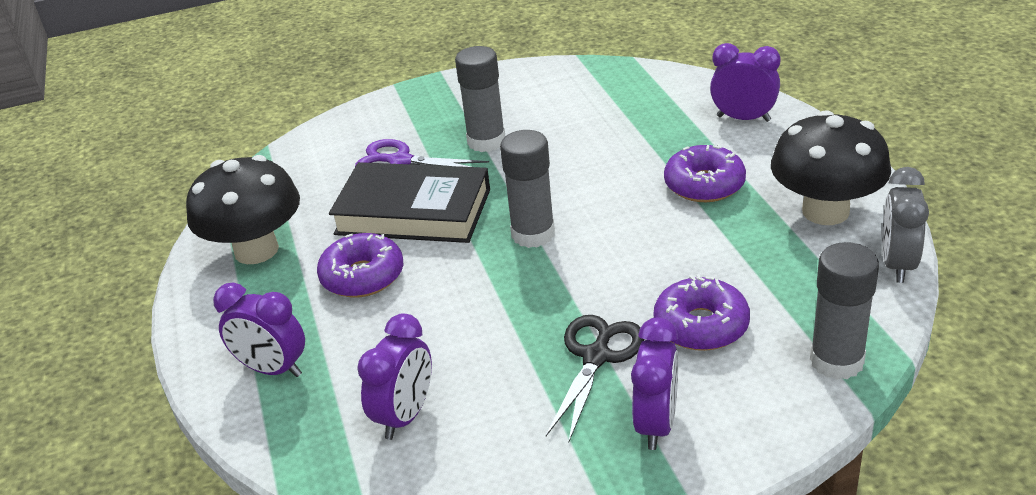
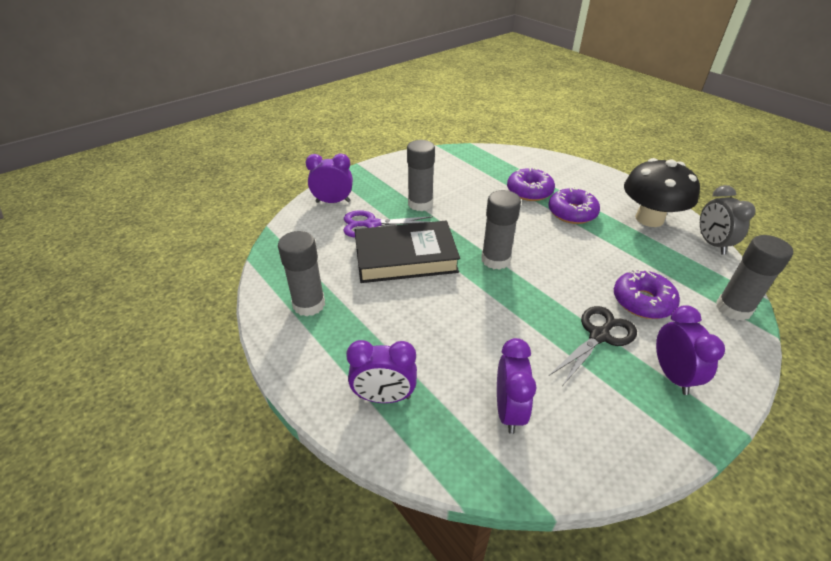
camera: 25 degrees left, 5 degrees up
(256, 250) = (309, 304): black mushroom -> grey glue stick
(362, 276) = (402, 310): purple donut -> purple donut (529, 191)
(596, 357) = (599, 336): black scissors -> black scissors turned 45 degrees clockwise
(743, 118) = (561, 171): purple clock -> purple clock (333, 202)

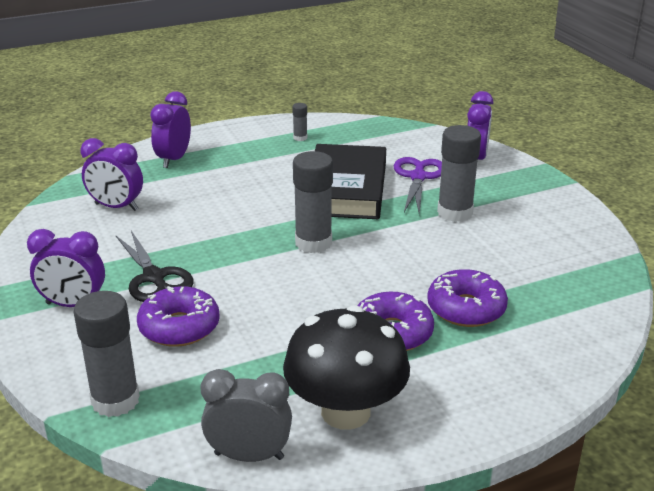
camera: 105 degrees right, 10 degrees down
(309, 304) = (300, 138): grey glue stick -> grey glue stick, size x0.46

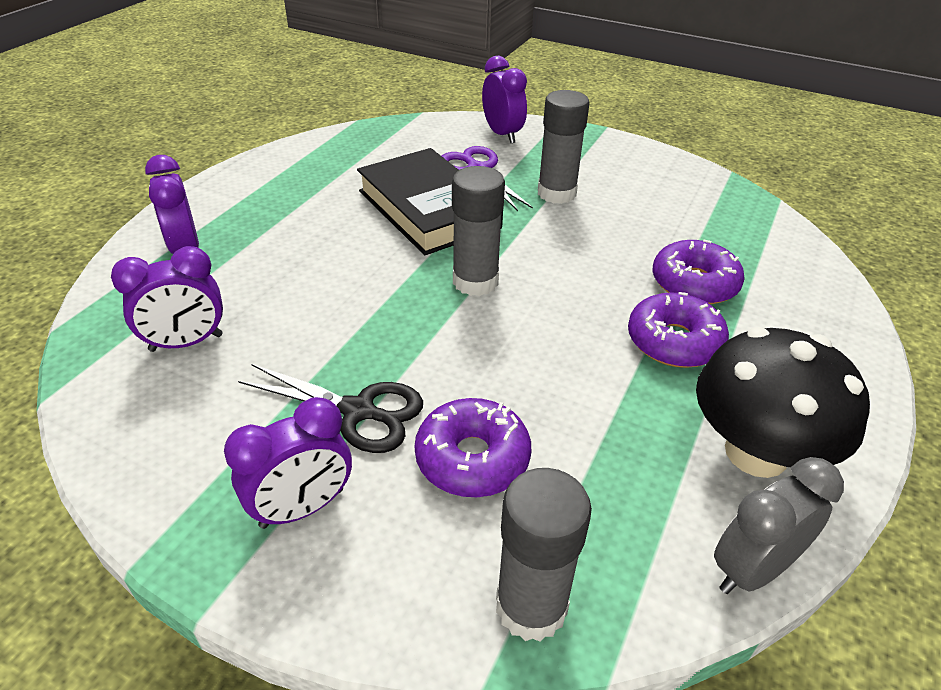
camera: 40 degrees left, 10 degrees up
(300, 138) = (305, 171): grey glue stick -> none

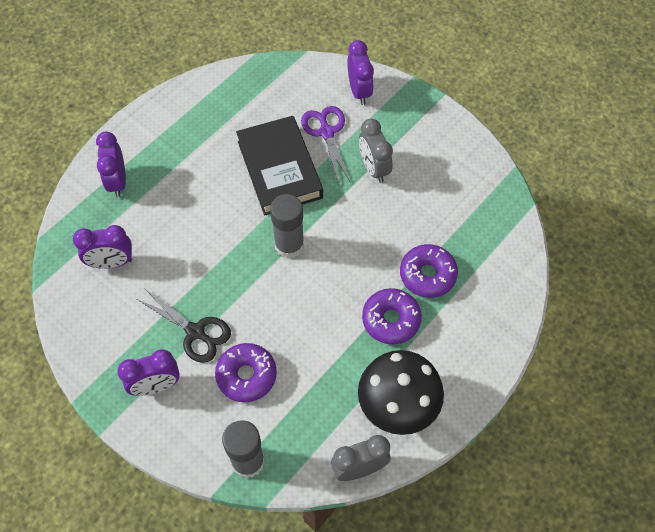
camera: 15 degrees right, 20 degrees up
(556, 193) = (374, 168): grey glue stick -> grey clock

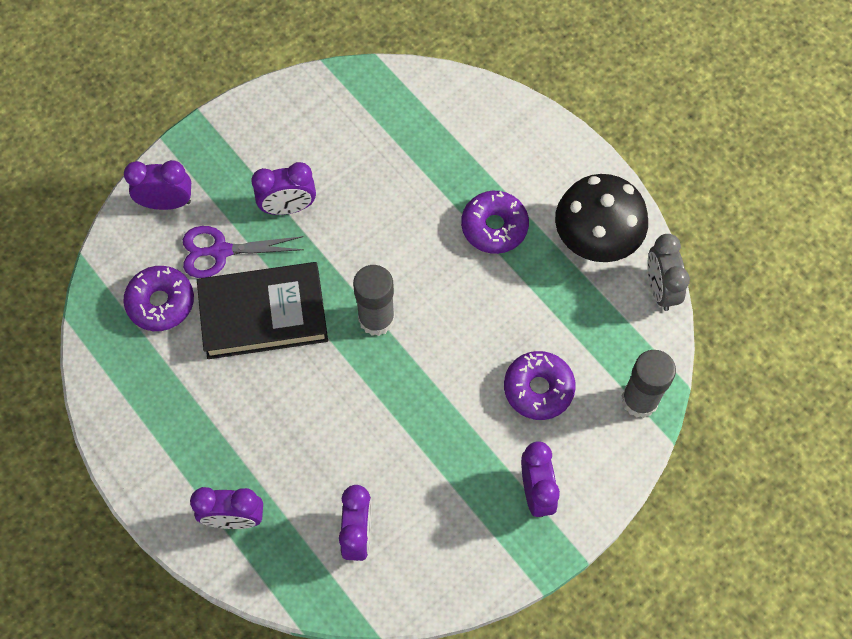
camera: 80 degrees left, 5 degrees up
(195, 332) = (474, 440): black scissors -> none
(374, 168) = (288, 207): grey clock -> purple clock
(427, 275) = (445, 179): purple donut -> purple donut (161, 302)

